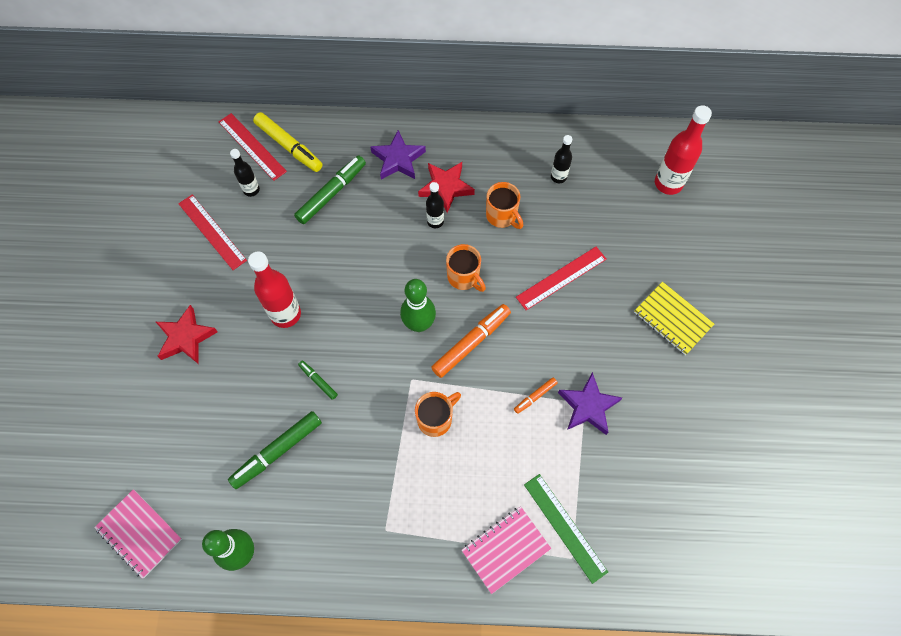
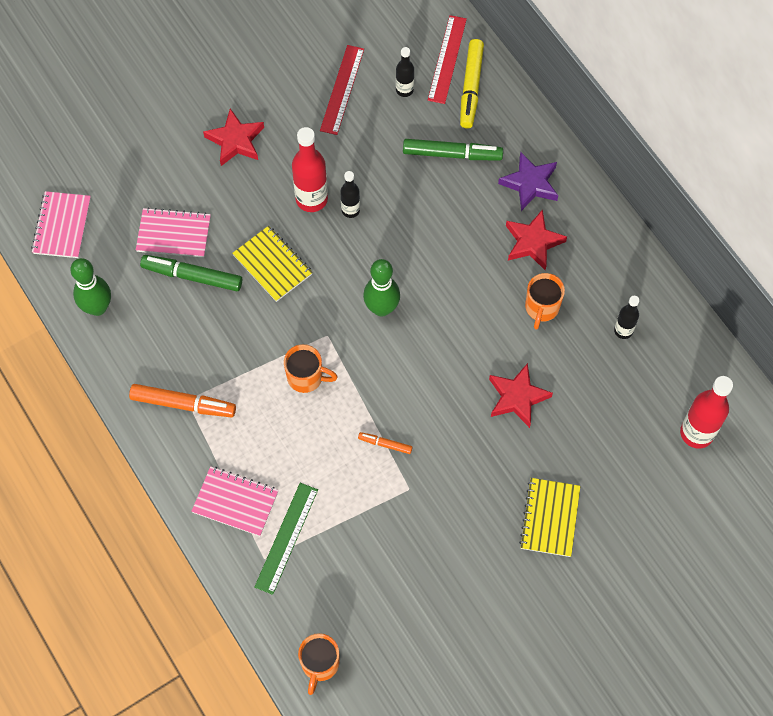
camera: 55 degrees right, 0 degrees up
(227, 442) = (174, 234): none -> pink notebook
(318, 381) = (272, 265): green marker -> yellow notebook
(435, 221) = (491, 256): black bottle -> black bottle (350, 210)
(464, 277) = (454, 315): orange mug -> orange mug (320, 664)
(471, 343) = (396, 361): orange marker -> orange marker (183, 404)
(561, 278) = (517, 397): red ruler -> red star
(588, 406) = (408, 493): purple star -> none

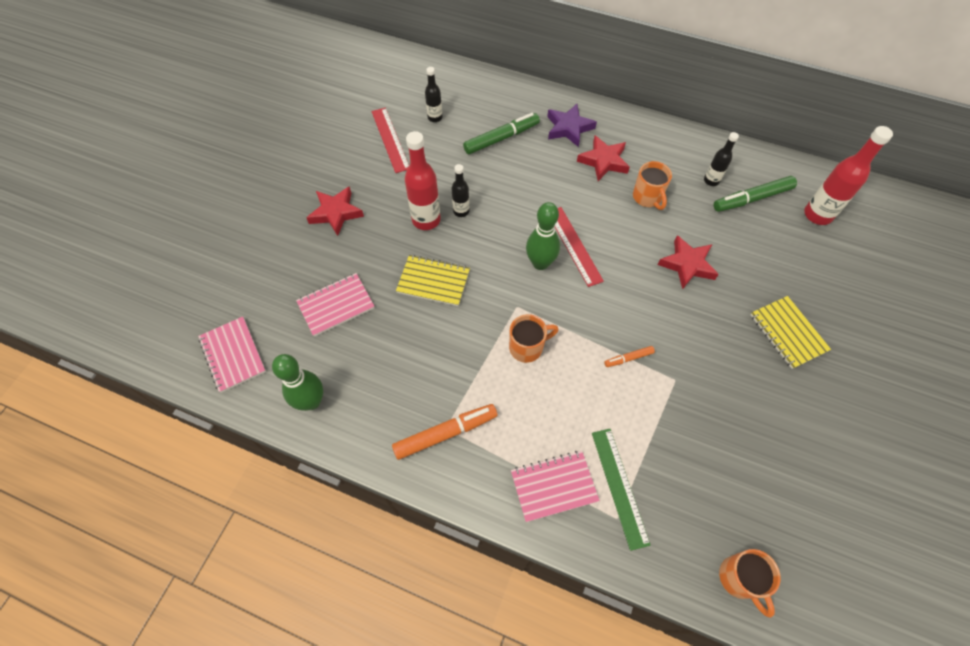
camera: 35 degrees left, 5 degrees down
(192, 276) = (375, 328): green marker -> green marker (752, 199)
(447, 59) = (448, 86): red ruler -> red ruler (573, 246)
(471, 87) = (479, 94): yellow marker -> none

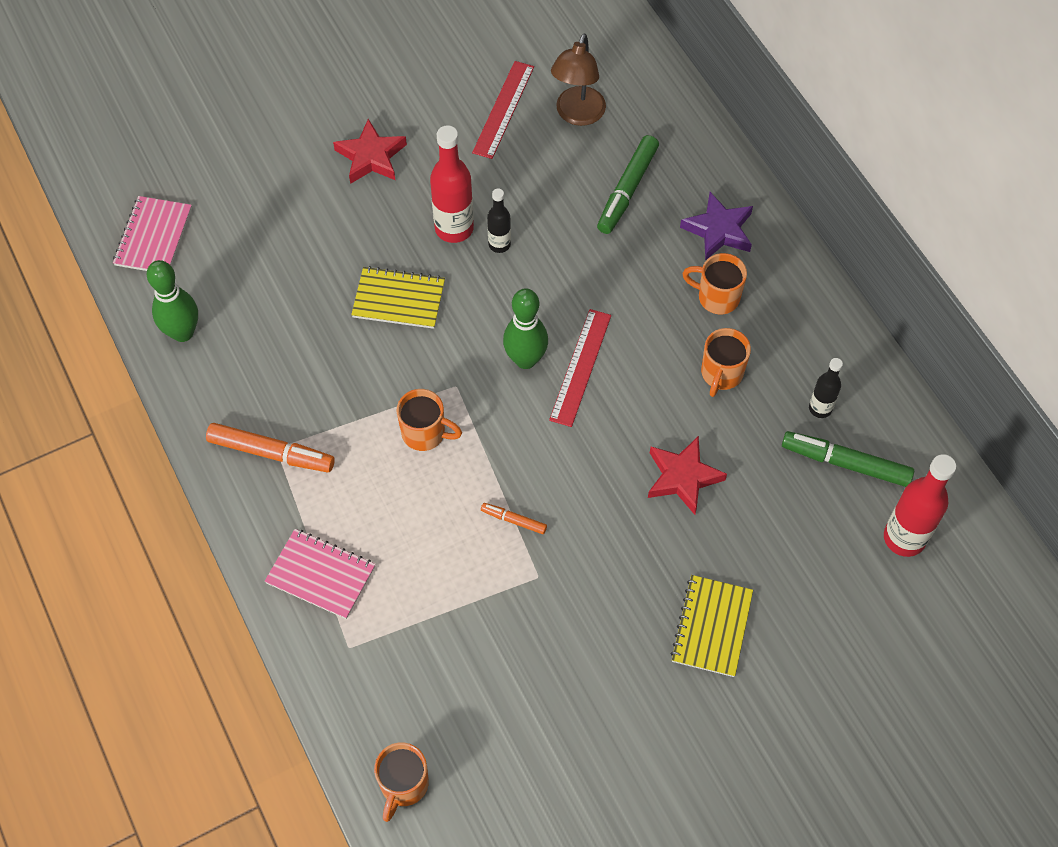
camera: 40 degrees right, 0 degrees up
(336, 305) = (285, 256): pink notebook -> none
(433, 281) = (398, 299): yellow notebook -> yellow notebook turned 45 degrees counterclockwise
(435, 117) = (577, 115): black bottle -> brown lamp
(501, 138) = (627, 190): green marker -> green marker turned 105 degrees clockwise
(603, 161) = (717, 297): red star -> orange mug
(619, 486) = (379, 624): green ruler -> none

